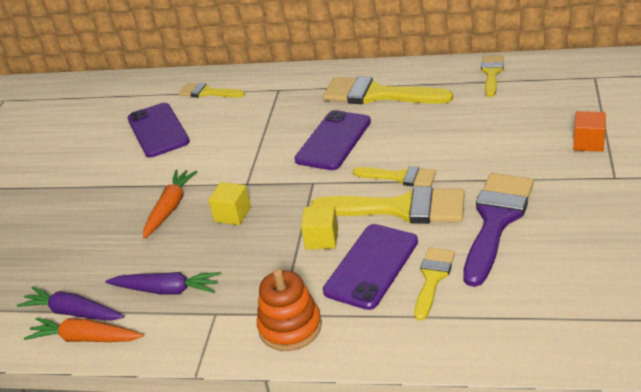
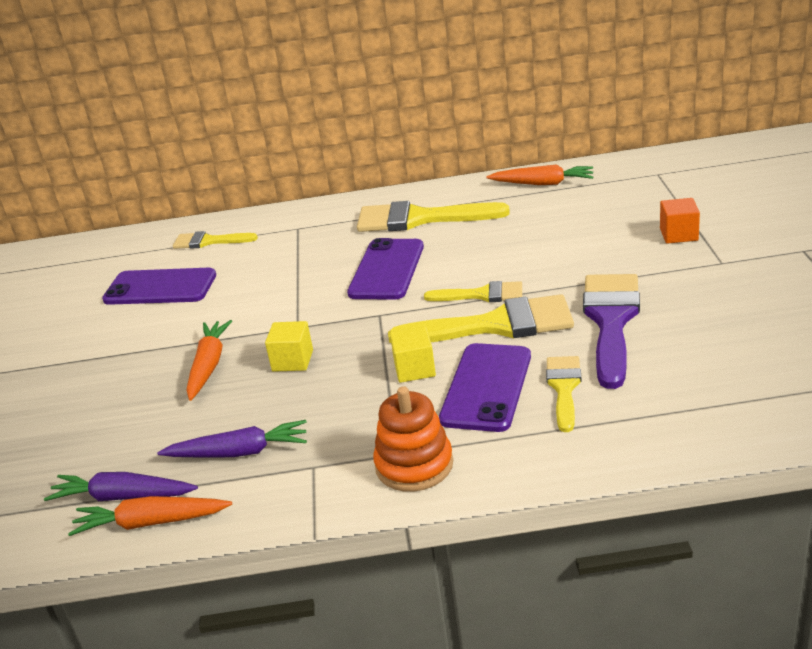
camera: 15 degrees left, 5 degrees down
(158, 130) = (160, 288): purple phone -> purple phone turned 45 degrees counterclockwise
(491, 73) = (543, 183): yellow brush -> orange carrot

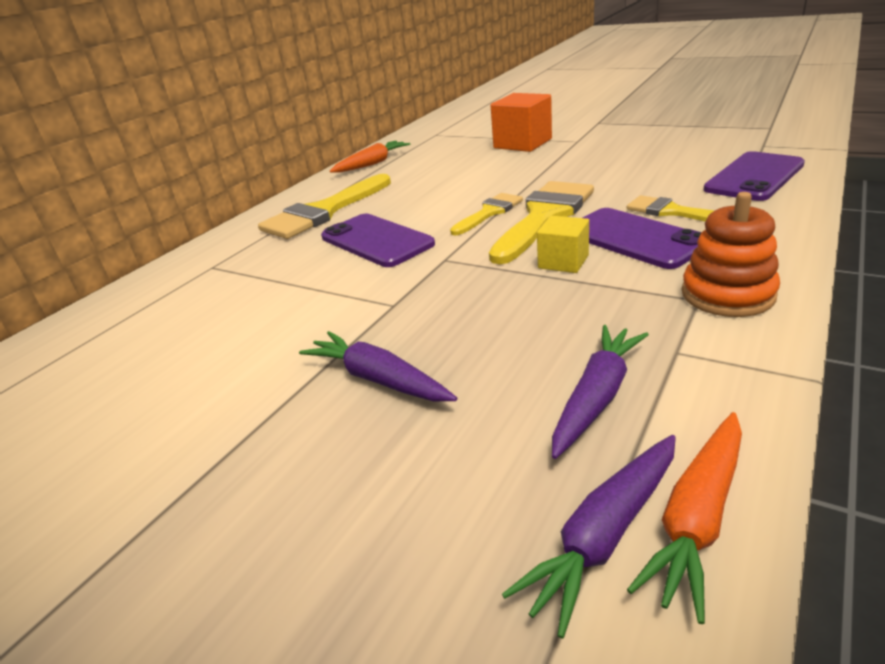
camera: 55 degrees left, 0 degrees up
(160, 288) = (139, 379): purple phone -> purple phone (754, 177)
(209, 241) = (118, 322): yellow brush -> none
(209, 365) = (378, 379): orange carrot -> purple carrot
(292, 360) = (454, 320): yellow cube -> none
(611, 321) = (601, 181): purple brush -> none
(678, 234) = (522, 143): orange cube -> orange cube, size x1.68

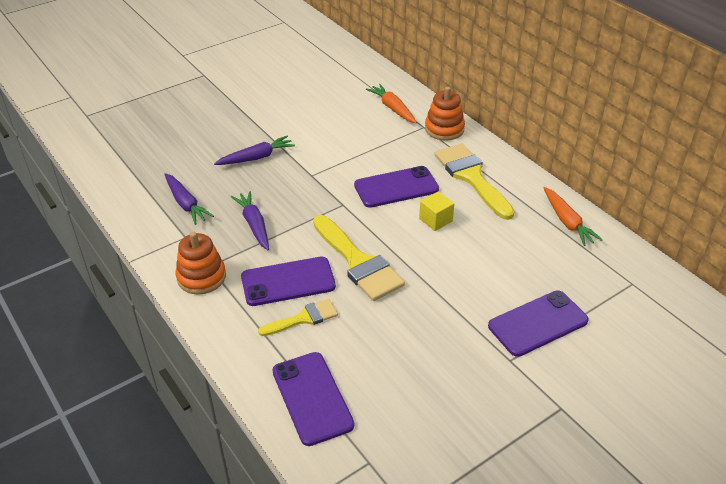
camera: 110 degrees right, 10 degrees up
(214, 252) = (444, 129): none -> orange stacking toy
(489, 213) = (391, 243): yellow brush -> none
(522, 143) = (537, 323): orange cube -> purple phone
(563, 262) = (292, 243): yellow cube -> yellow cube (435, 220)
(604, 536) = (136, 179): purple carrot -> purple carrot (254, 224)
(697, 518) = (121, 198): orange carrot -> orange carrot (392, 108)

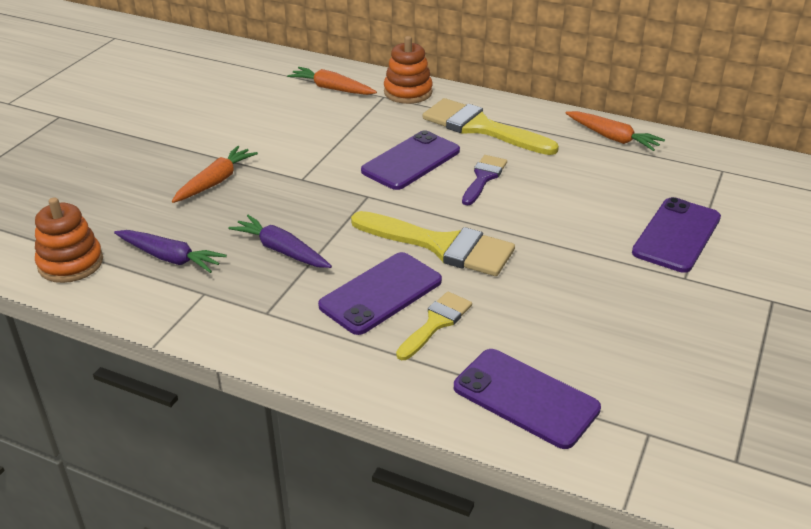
camera: 30 degrees left, 5 degrees down
(201, 277) = (268, 328): orange stacking toy -> orange stacking toy (71, 263)
(256, 157) = (215, 181): purple carrot -> orange carrot
(435, 220) = (483, 178): yellow cube -> purple brush

